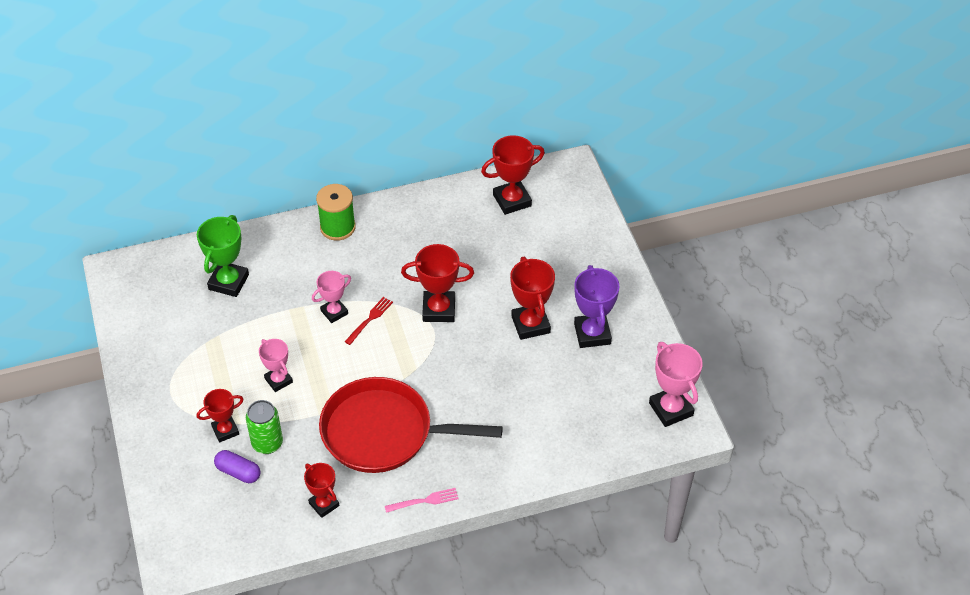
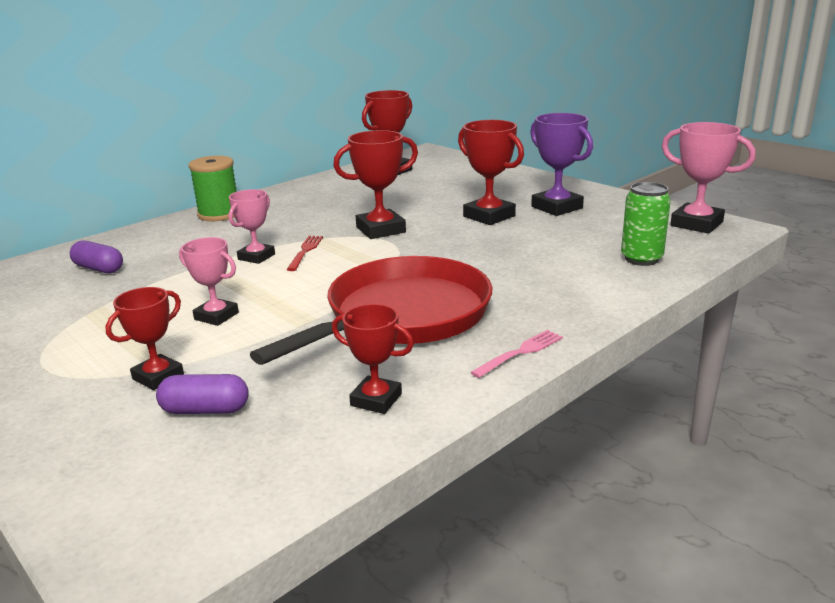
camera: 25 degrees left, 25 degrees down
(228, 282) = (99, 269): green trophy -> purple capsule
(267, 443) = (236, 370): green can -> green can (641, 259)
(384, 432) = (402, 316): red pan -> red pan turned 150 degrees clockwise

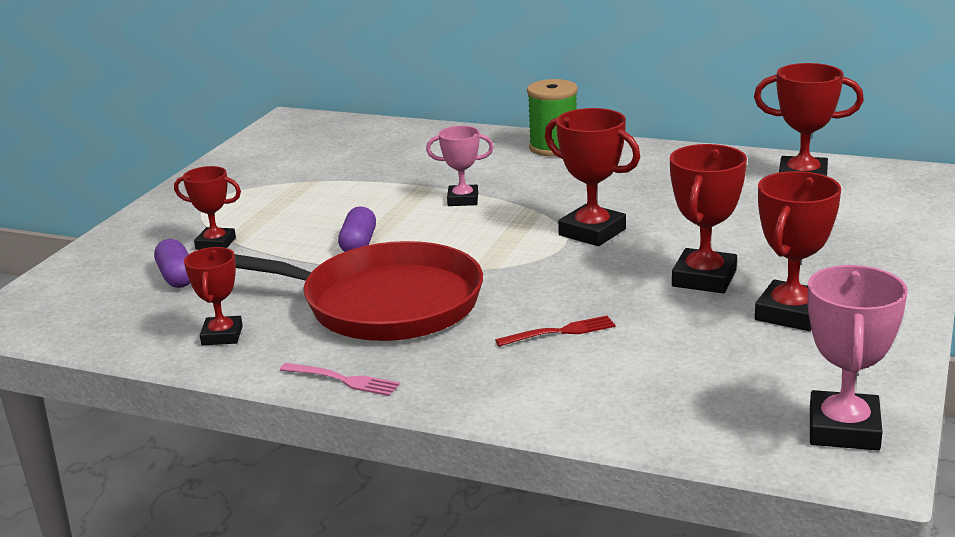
camera: 65 degrees right, 0 degrees up
(99, 269) = (383, 152): purple capsule -> purple capsule (358, 244)
(216, 316) = (327, 227): pink trophy -> none
(305, 251) = (496, 216): red fork -> red fork (560, 332)
(557, 207) = (790, 313): purple trophy -> red trophy
(641, 259) = (655, 406): green can -> none

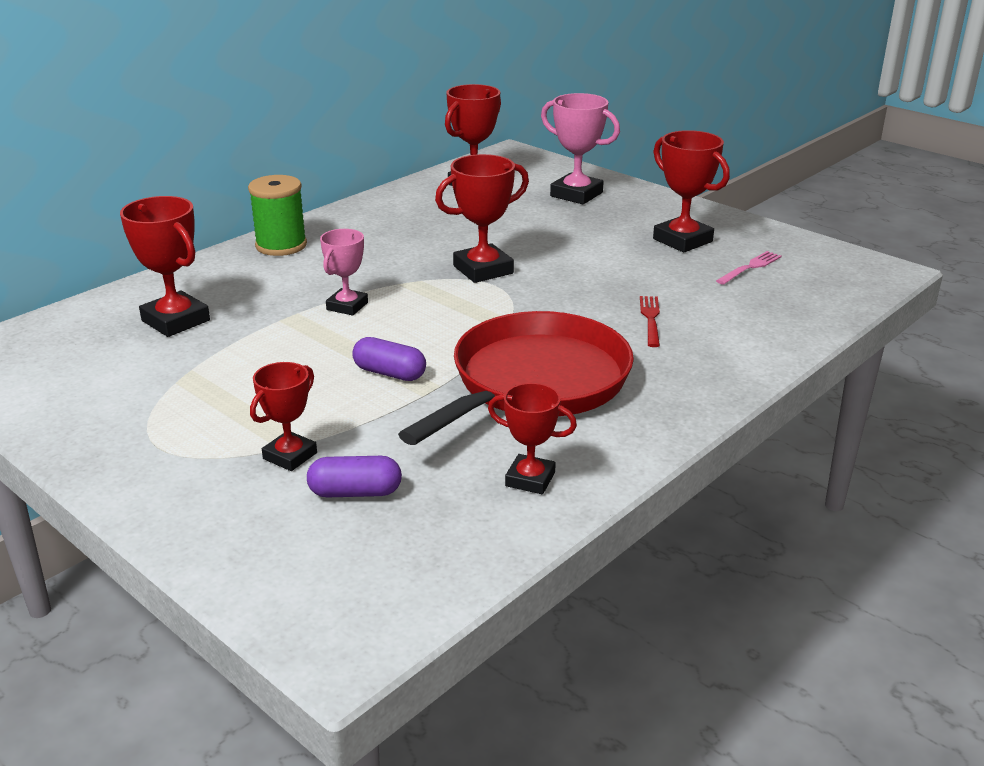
camera: 70 degrees left, 5 degrees up
(343, 380) = (669, 425): pink fork -> pink fork (750, 267)
(704, 278) = (606, 252): red trophy -> red trophy (175, 321)
(844, 429) = (842, 265): pink trophy -> pink trophy (576, 194)

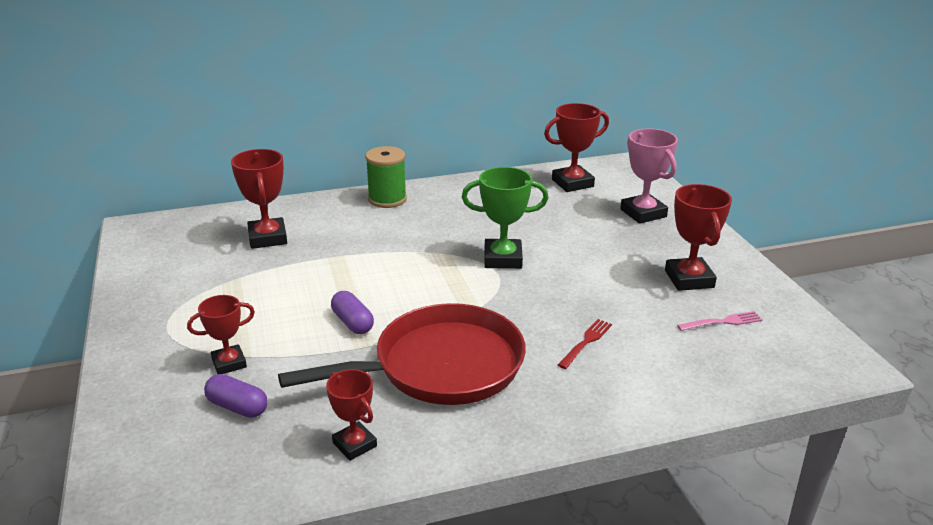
camera: 30 degrees right, 0 degrees up
(347, 306) = (380, 260): pink trophy -> none
(483, 270) = (503, 259): red trophy -> green trophy

